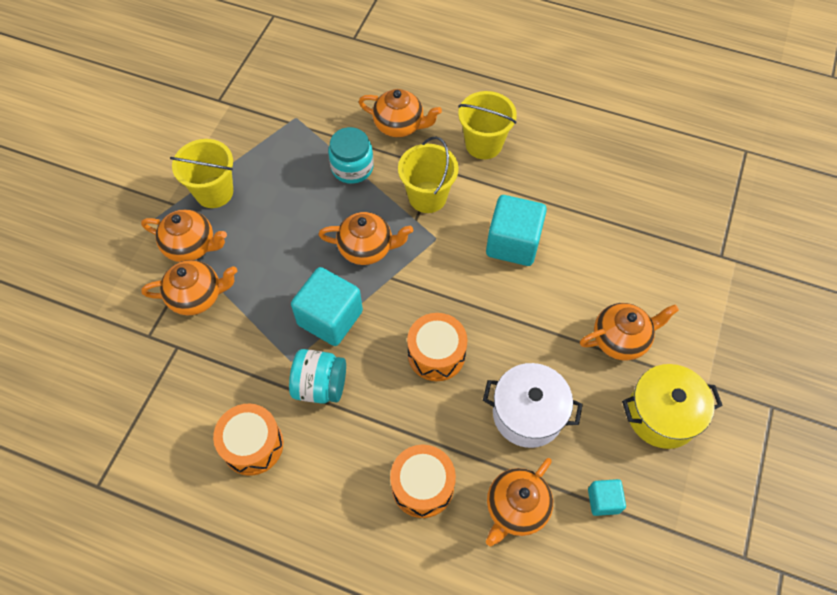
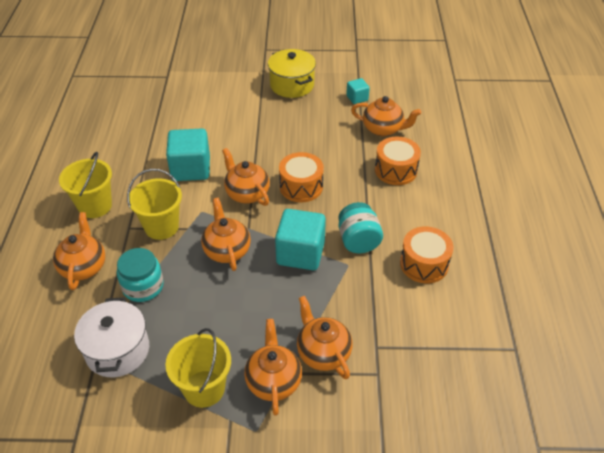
camera: 110 degrees left, 15 degrees down
(528, 414) = (321, 136): white pot -> white pot (117, 350)
(620, 339) = (248, 107): orange teapot -> orange teapot (247, 193)

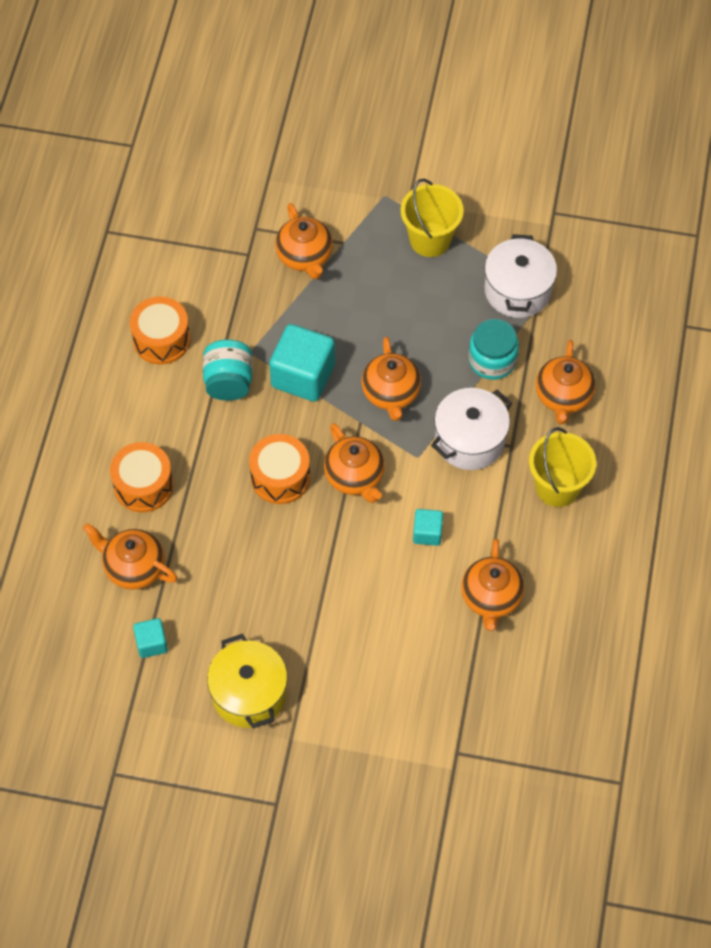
camera: 170 degrees left, 15 degrees up
(161, 227) = (470, 440): yellow bucket -> white pot
(191, 169) = (427, 533): turquoise cube -> turquoise cube, size x0.51
(273, 381) = (360, 236): orange teapot -> orange teapot (491, 598)

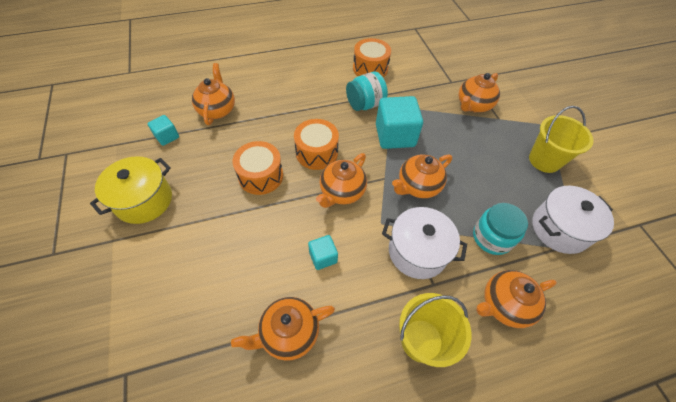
camera: 60 degrees right, 5 degrees down
(143, 485) = (274, 94): orange drum -> orange drum (261, 176)

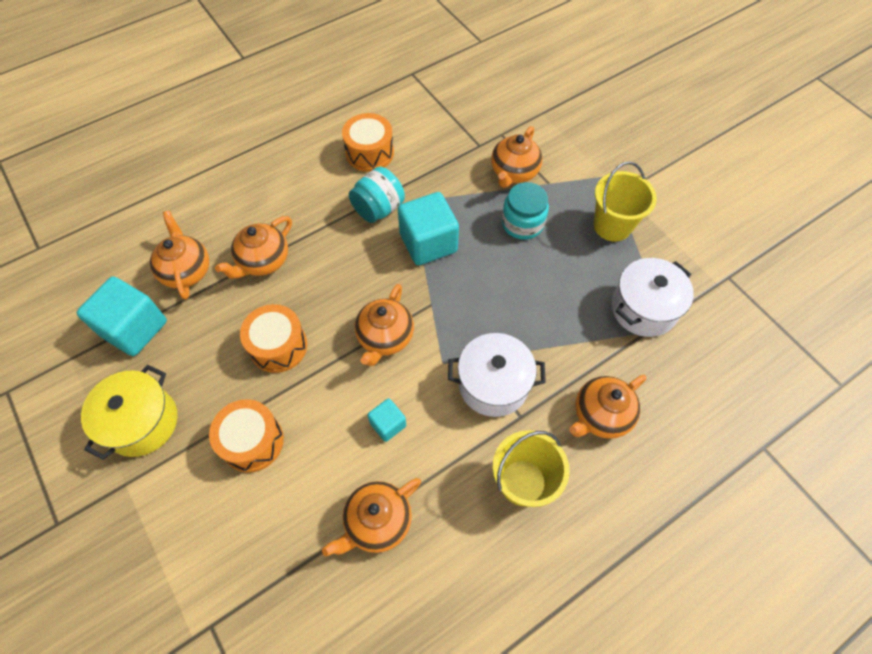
camera: 15 degrees left, 5 degrees up
(167, 137) = (134, 328): turquoise cube -> turquoise cube, size x1.94
(316, 152) = (338, 294): orange drum -> orange drum (252, 441)
(418, 186) = (473, 303): orange teapot -> orange teapot (263, 261)
(492, 237) = (572, 341): turquoise jar -> turquoise jar (522, 223)

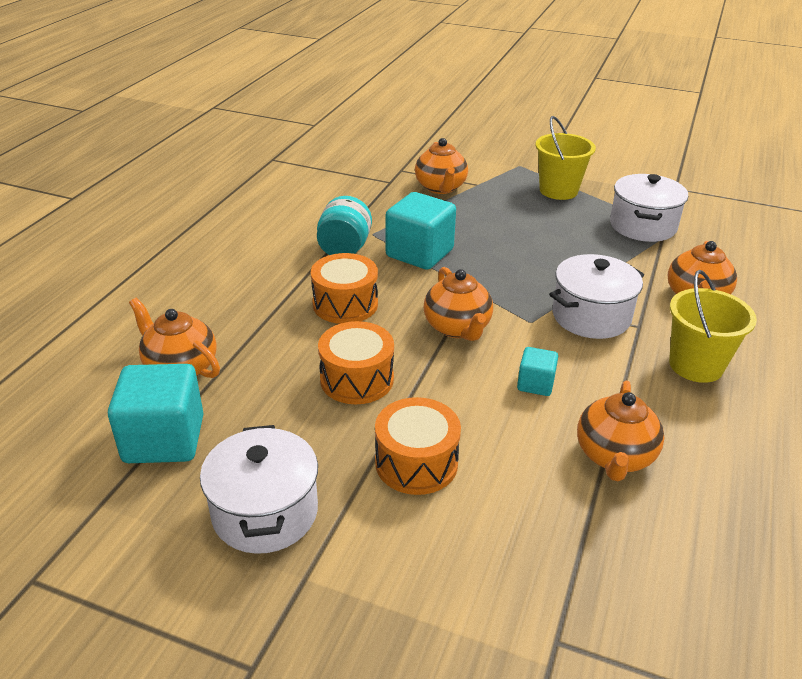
camera: 35 degrees left, 25 degrees down
(142, 422) = (265, 512): yellow pot -> white pot
(263, 261) = (265, 326): orange teapot -> none
(369, 153) = (291, 217): orange drum -> orange drum (345, 304)
(522, 223) = (486, 213): turquoise jar -> none

